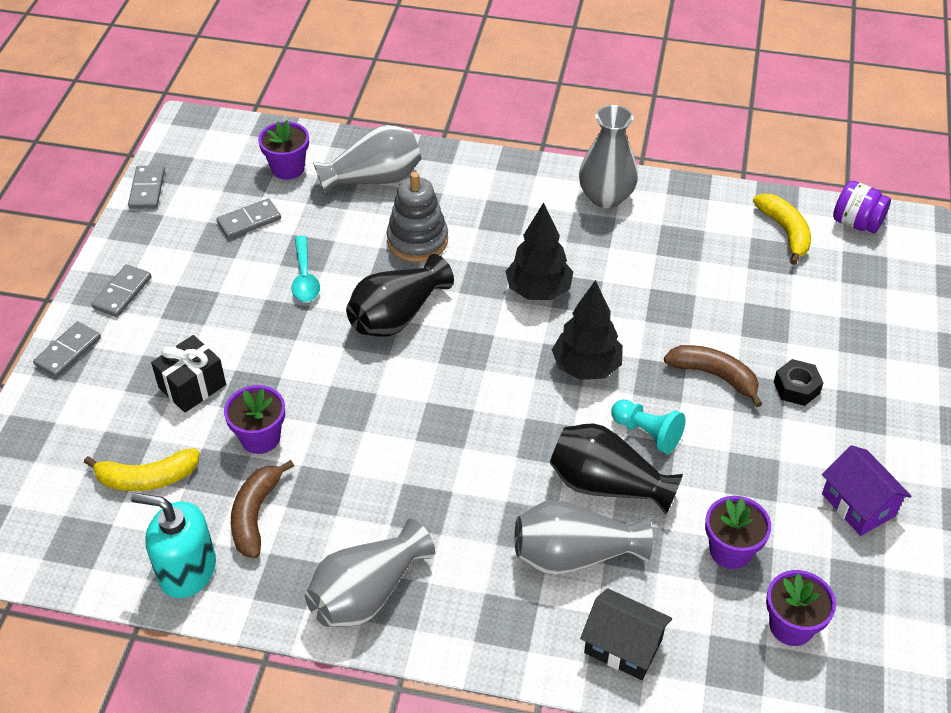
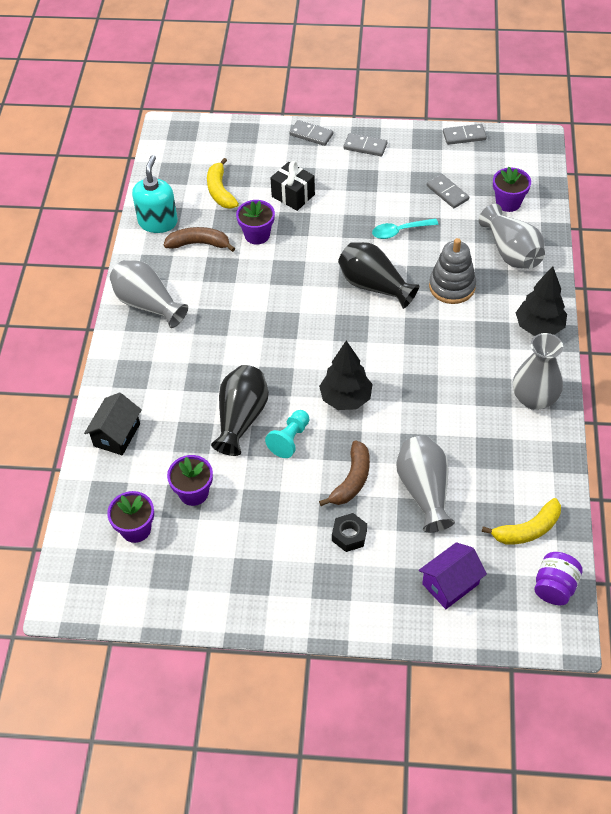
camera: 85 degrees right, 5 degrees up
(538, 291) = (417, 363): black tree -> black tree (539, 327)
(574, 555) = (183, 404): grey vase -> grey vase (424, 491)
(858, 505) = (241, 575): purple house -> purple house (450, 584)

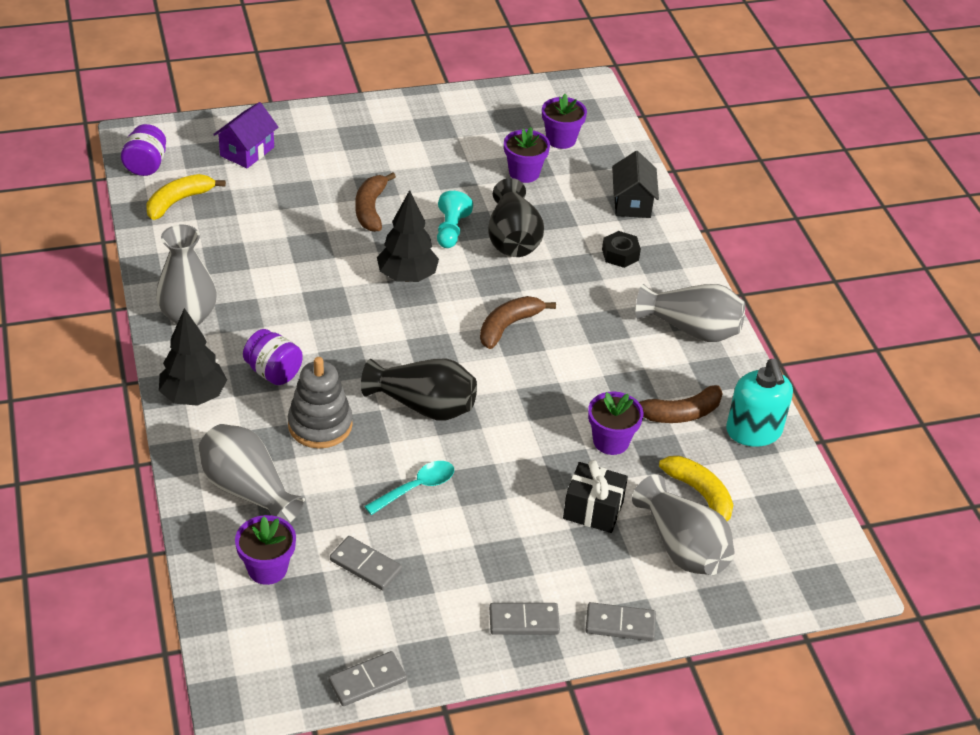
camera: 155 degrees right, 10 degrees down
(284, 336) = (508, 326): none -> brown banana
(349, 535) = (356, 168): black nut -> black nut (620, 254)
(424, 491) = (292, 213): grey vase -> grey vase (682, 547)
(476, 334) = (273, 372): none -> purple jar

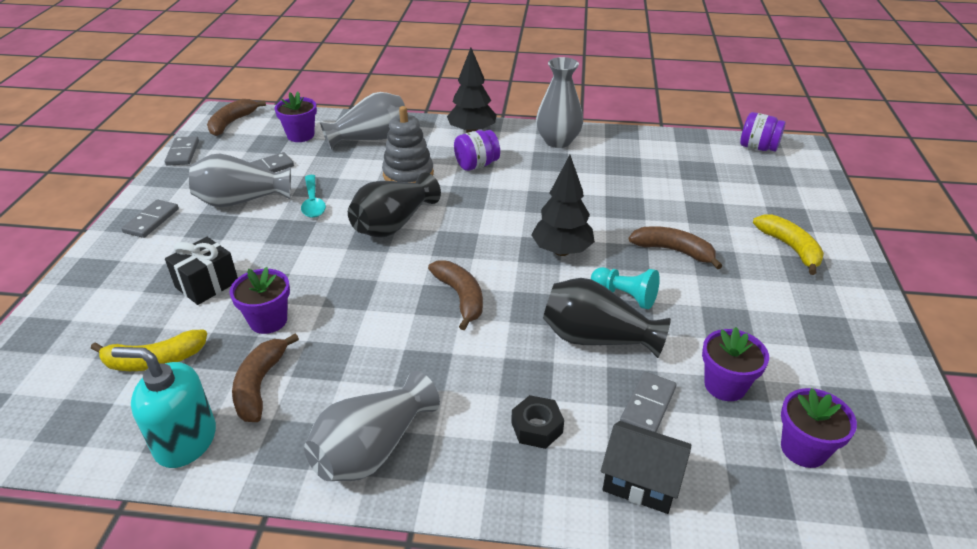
camera: 115 degrees right, 5 degrees down
(178, 201) = (704, 155): yellow banana -> yellow banana (790, 248)
(247, 151) = (778, 197): purple house -> none
(261, 669) = (232, 123): none -> brown banana
(620, 624) = (94, 265): grey domino -> grey domino (648, 405)
(682, 547) = (117, 326): grey vase -> grey vase (241, 201)

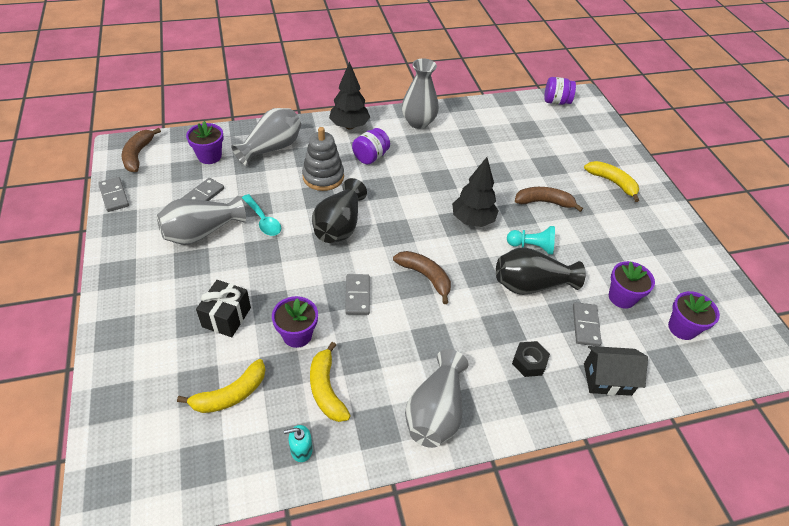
camera: 25 degrees left, 10 degrees up
(151, 221) = (135, 270): grey domino -> grey domino (357, 295)
(185, 441) = (301, 450): turquoise soap dispenser -> turquoise soap dispenser, size x0.50
(260, 385) = (326, 389): brown banana -> yellow banana

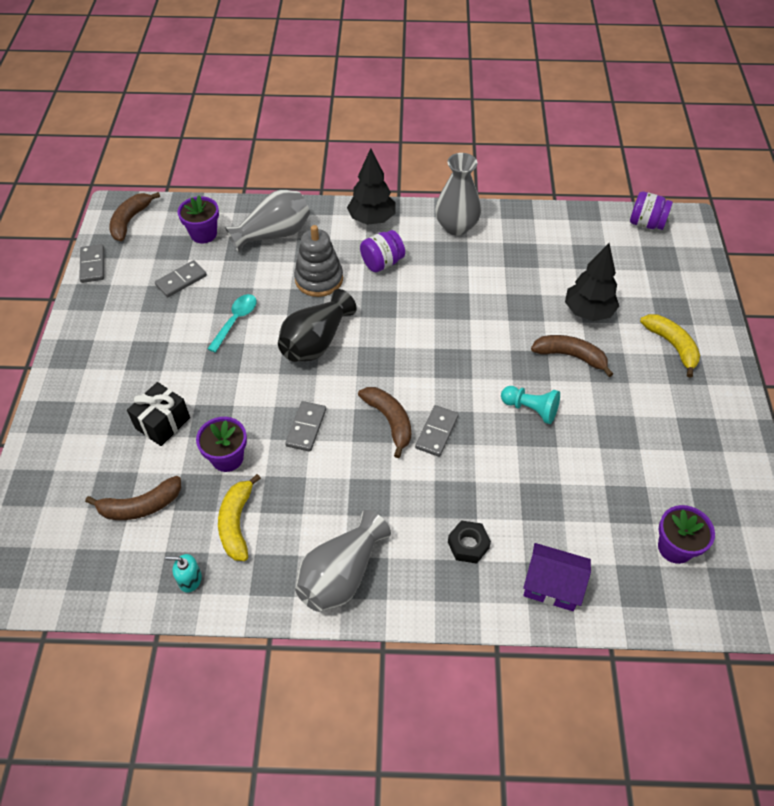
camera: 20 degrees right, 5 degrees up
(201, 232) = (167, 323): grey vase -> none
(230, 394) = (140, 506): yellow banana -> brown banana
(263, 220) = (236, 321): turquoise spoon -> turquoise spoon turned 135 degrees counterclockwise
(472, 220) = (472, 363): black tree -> black tree (588, 312)
(531, 285) = (509, 455): black vase -> none
(585, 325) = (554, 518): grey domino -> grey domino (437, 432)
(607, 379) = (552, 585): black house -> purple house
(621, 297) = (615, 494): purple flower pot -> none

